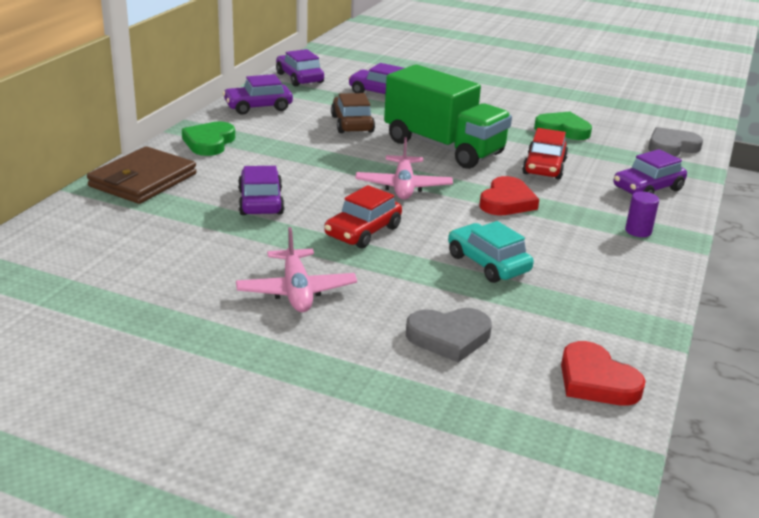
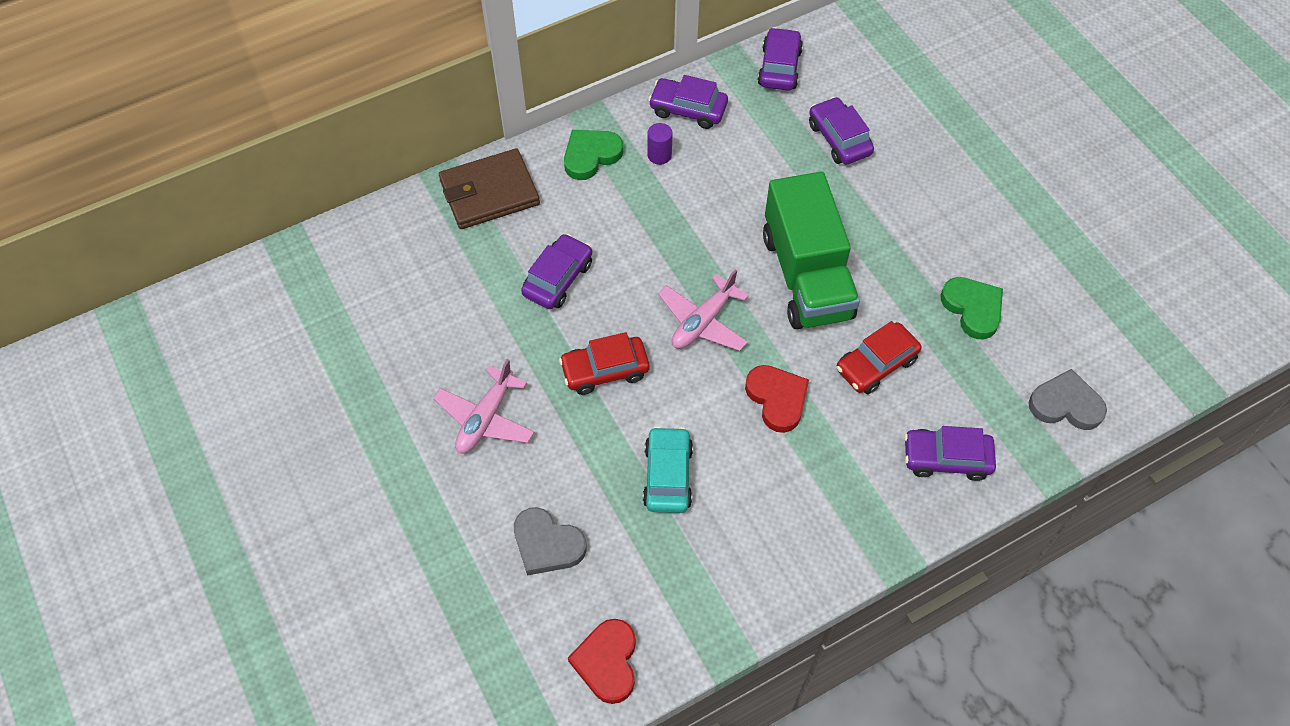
camera: 40 degrees right, 30 degrees up
(352, 124) = (753, 187): brown car -> none
(507, 202) = (777, 399): red heart -> red heart turned 90 degrees counterclockwise
(638, 231) = (856, 515): purple cylinder -> purple cylinder (659, 155)

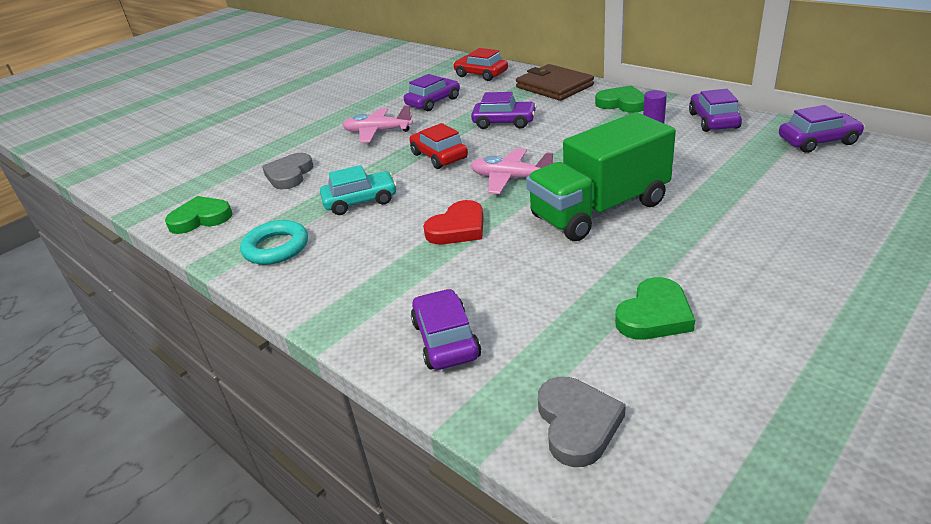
camera: 75 degrees right, 25 degrees down
(607, 662) = (201, 218): red heart -> green heart
(725, 579) = (276, 247): none -> turquoise ring
(839, 139) = (778, 187): purple car -> purple car (433, 102)
(876, 364) = (531, 269): red car -> red car (481, 74)

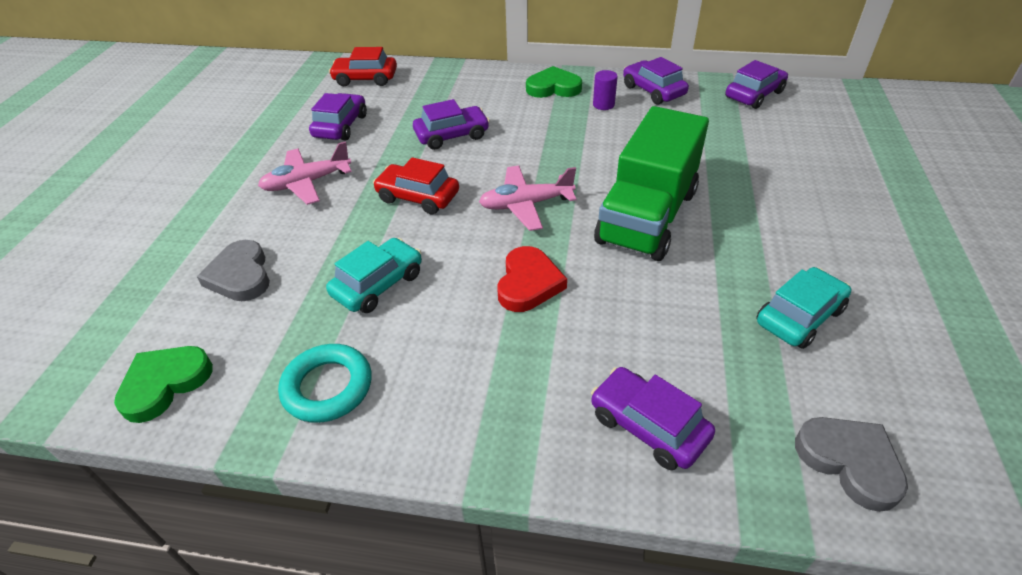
camera: 35 degrees left, 10 degrees up
(554, 86) = (464, 80): brown wallet -> none
(654, 315) = (799, 316): green heart -> turquoise car

